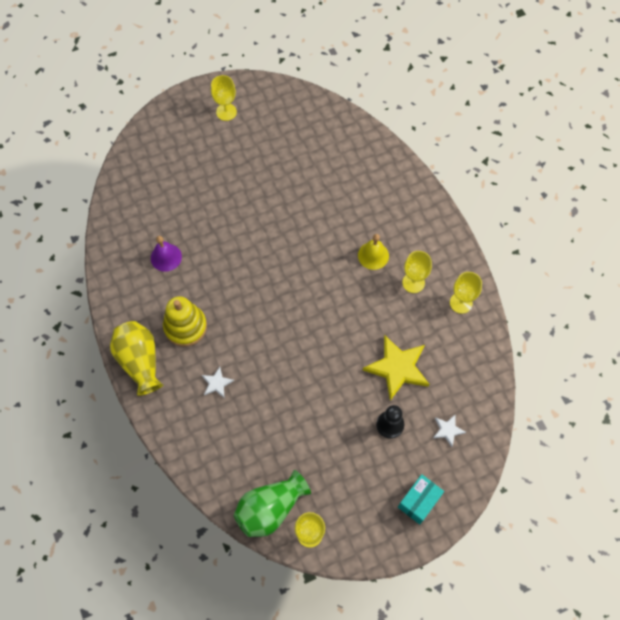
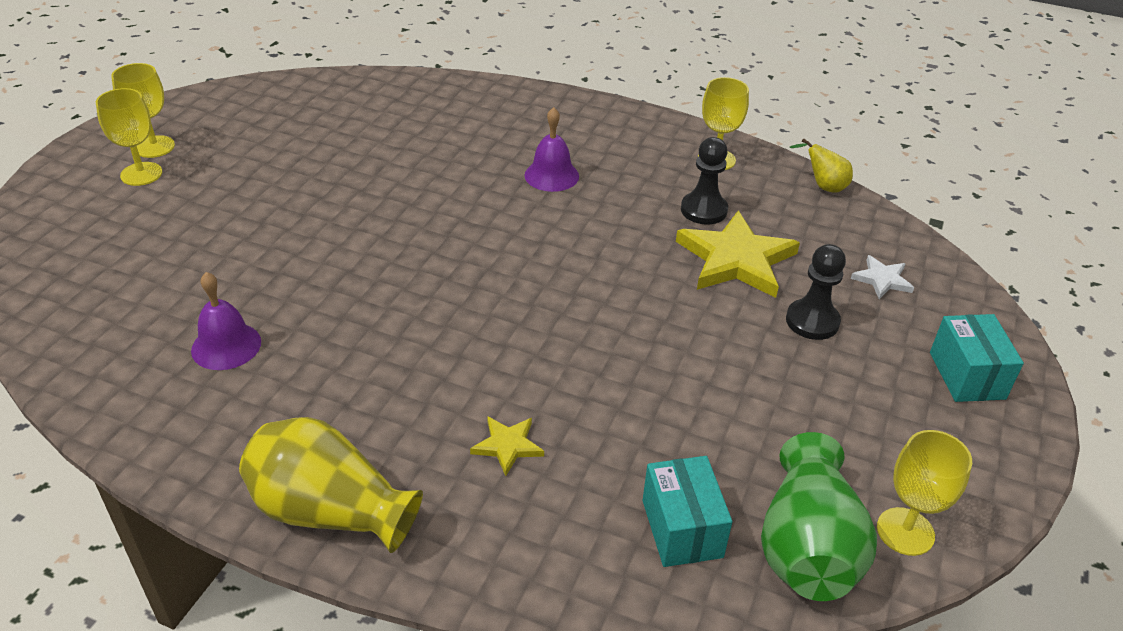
camera: 45 degrees left, 25 degrees down
(185, 326) = (364, 409): yellow stacking toy -> none
(217, 383) = (507, 446): white star -> yellow star
(238, 465) = (682, 528): none -> turquoise box
(373, 255) = (551, 175): yellow bell -> purple bell
(413, 282) = (636, 172): yellow goblet -> yellow goblet (141, 174)
(417, 329) = (703, 210): none -> black pawn
(491, 359) = (823, 186): none -> yellow pear

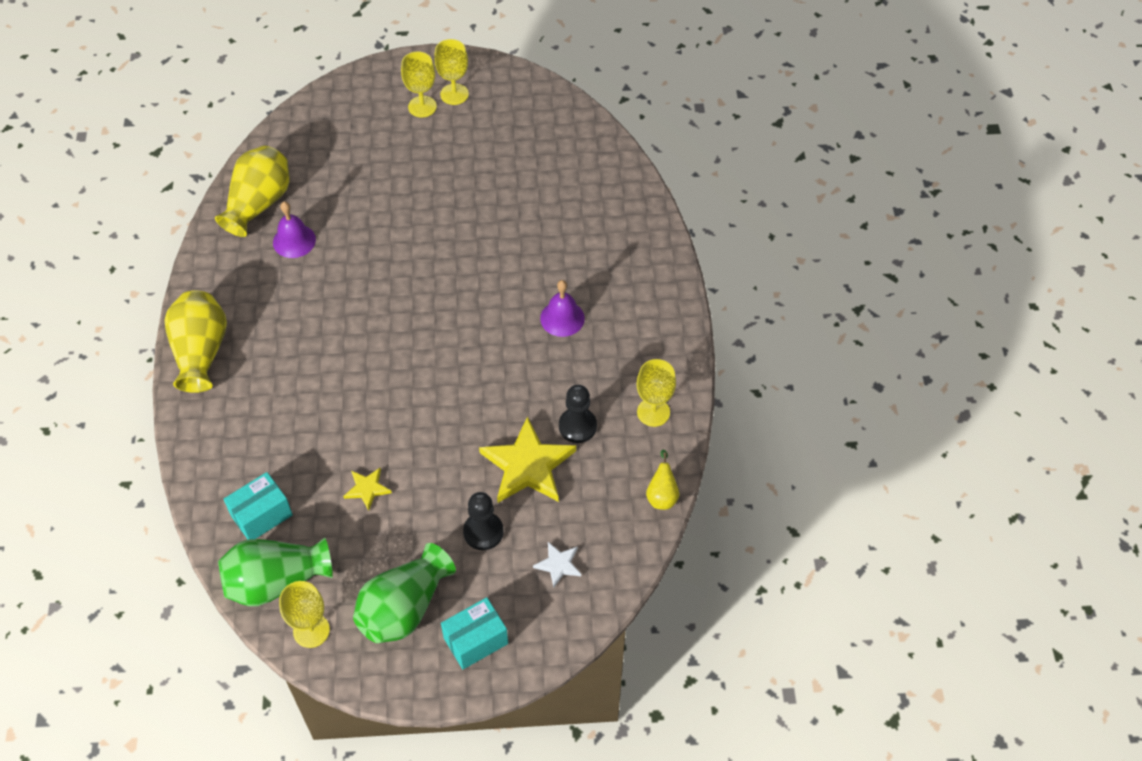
camera: 65 degrees right, 15 degrees up
(120, 361) = (259, 203): none -> yellow vase
(507, 446) = (283, 408): yellow star -> yellow star (367, 489)
(899, 424) = (404, 608): none -> green vase

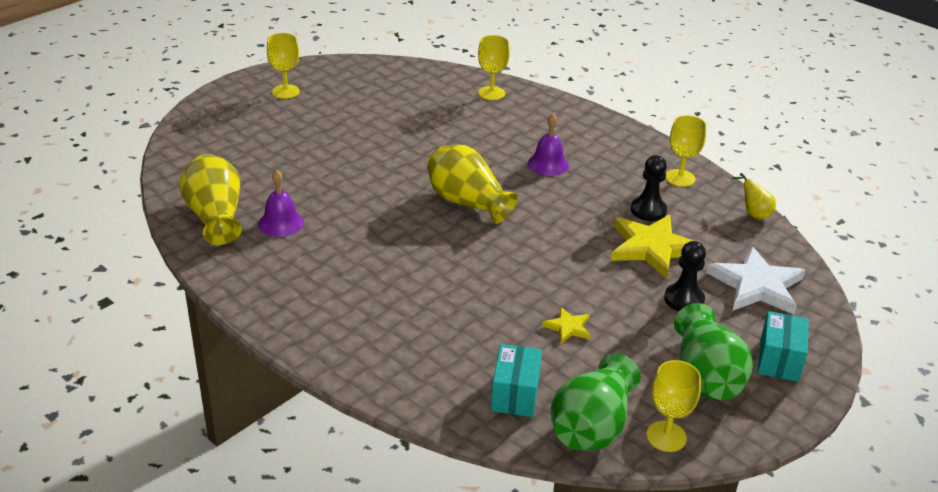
camera: 45 degrees left, 20 degrees down
(201, 352) = (303, 328): yellow vase -> yellow vase (467, 202)
(422, 106) = (270, 107): yellow goblet -> yellow goblet (491, 93)
(558, 565) = (757, 285): white star -> white star, size x2.06

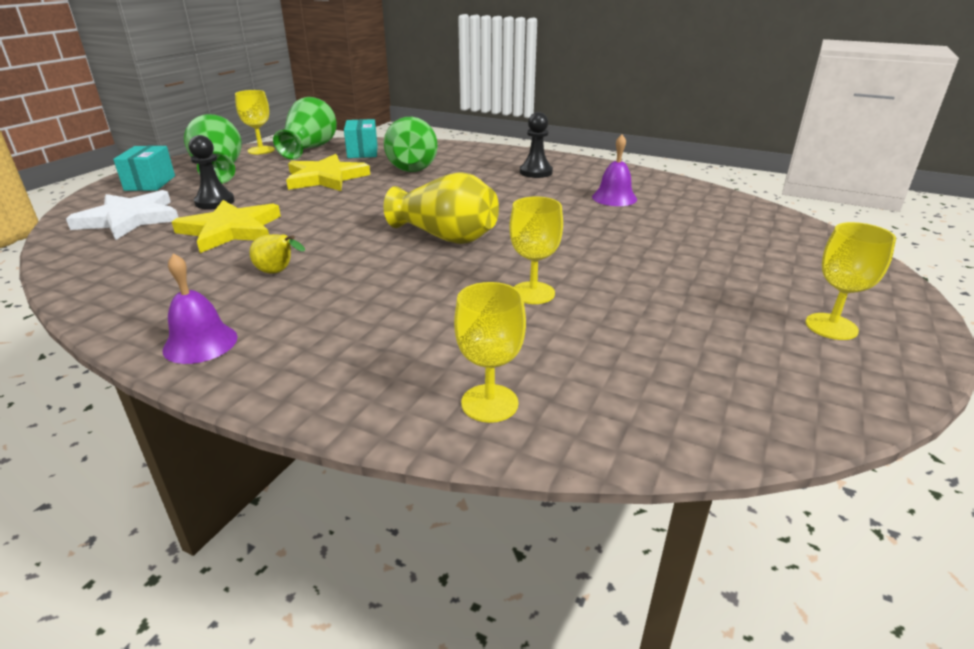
camera: 165 degrees right, 5 degrees down
(215, 217) = (675, 193): yellow vase -> none
(456, 335) = (413, 166): none -> green vase
(548, 164) = (354, 291): purple bell -> purple bell (200, 343)
(568, 327) = (325, 178): yellow star -> yellow star, size x2.06
(648, 210) = (220, 261): black pawn -> black pawn (536, 172)
(680, 178) = (151, 306): yellow goblet -> yellow goblet (533, 293)
(753, 214) = (70, 278): yellow pear -> yellow pear (278, 272)

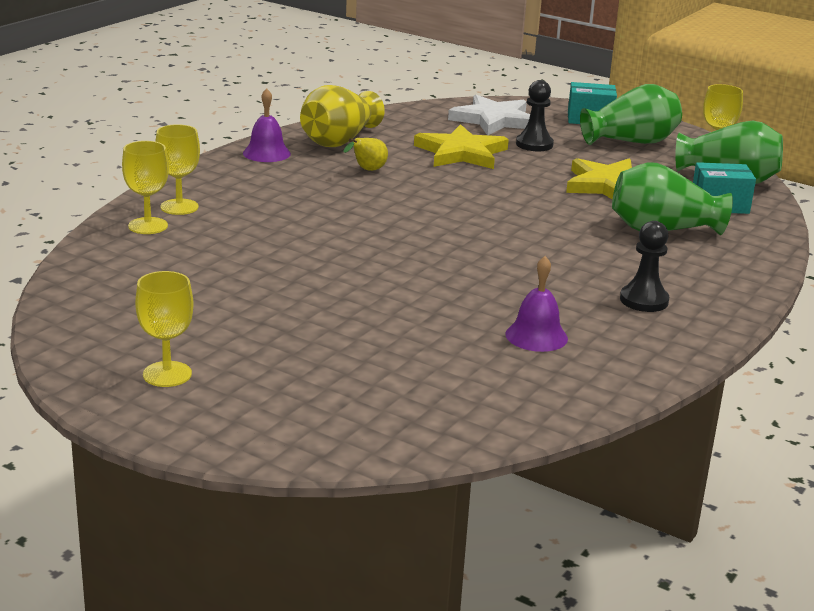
camera: 95 degrees right, 5 degrees down
(446, 237) = (426, 232): yellow vase -> yellow vase (339, 140)
(533, 293) = (292, 256): yellow goblet -> yellow goblet (179, 207)

